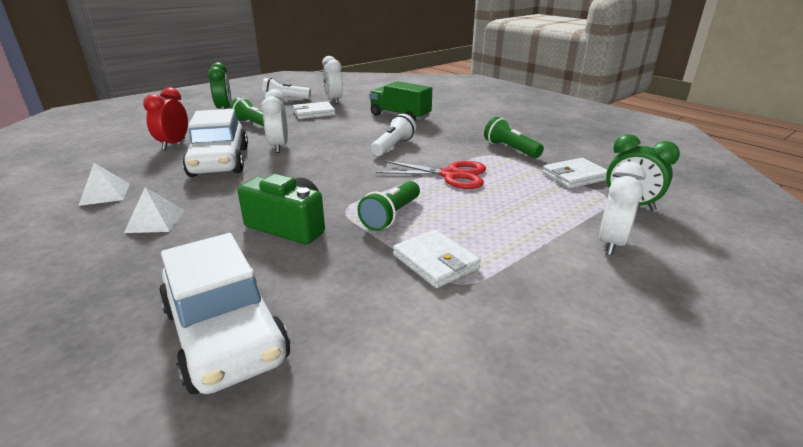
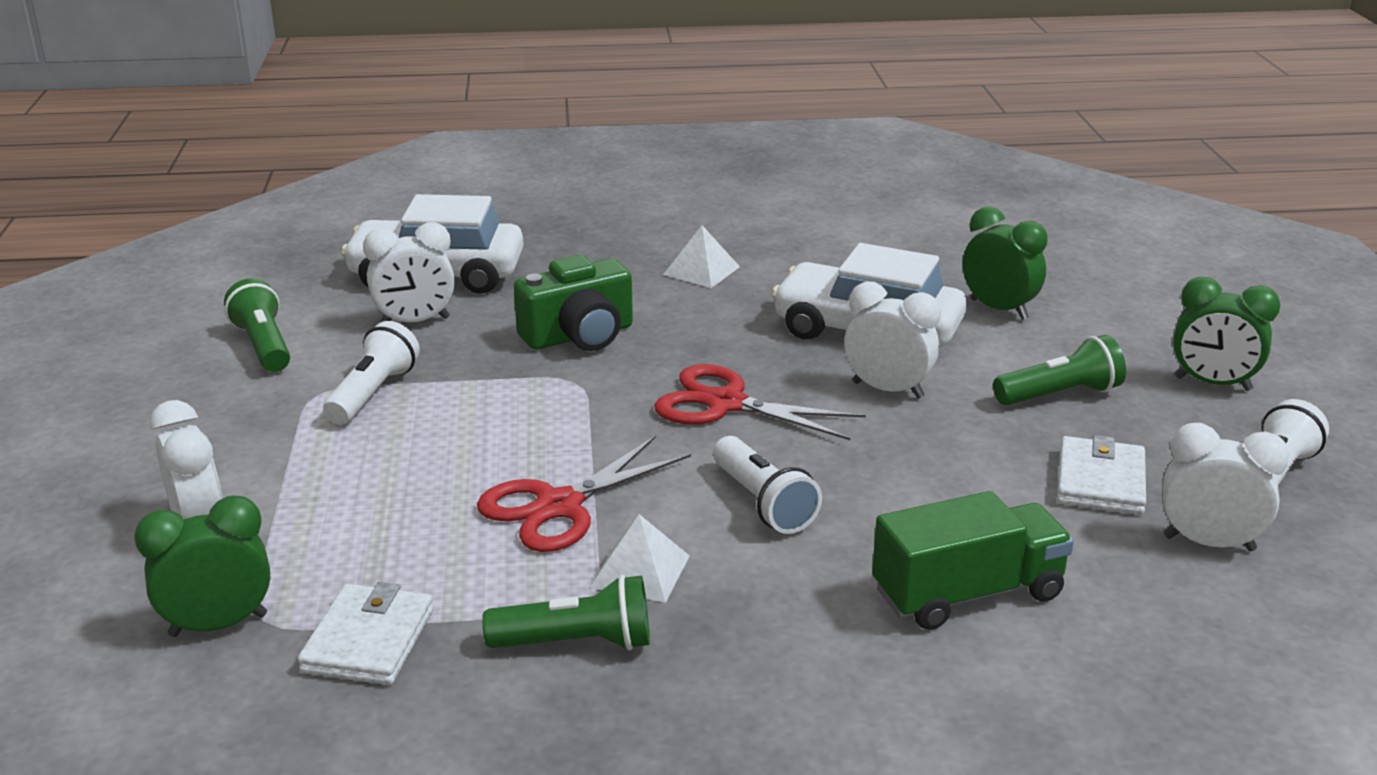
camera: 125 degrees right, 0 degrees up
(105, 194) = (824, 252): white pyramid -> white pyramid (640, 571)
(174, 144) = (998, 309): red clock -> green clock
(325, 297) = (415, 322): none -> white clock
(326, 170) = (725, 403): none -> red scissors
(391, 216) = (507, 405): green flashlight -> green flashlight (264, 346)
(435, 262) = (373, 393): white wallet -> white flashlight

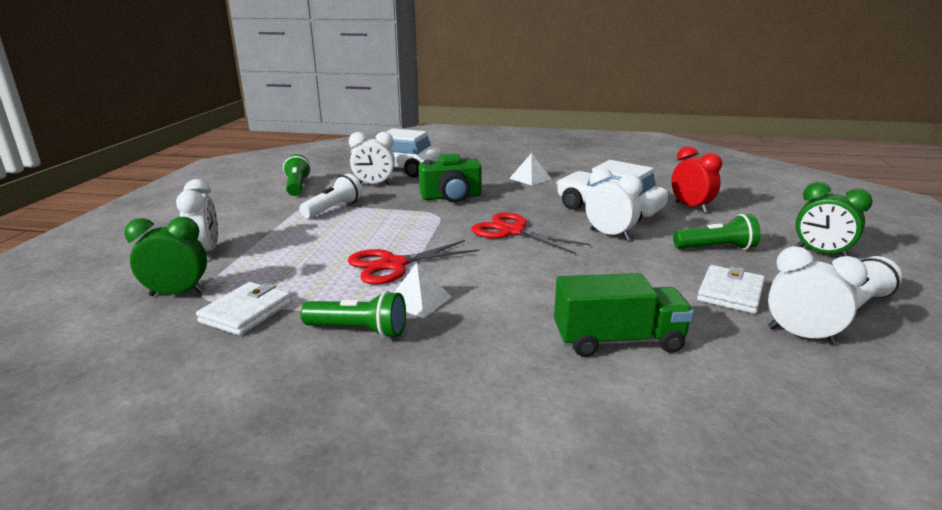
camera: 15 degrees right, 5 degrees down
(763, 503) = (509, 277): white flashlight -> none
(998, 309) = (691, 207): green clock -> red clock

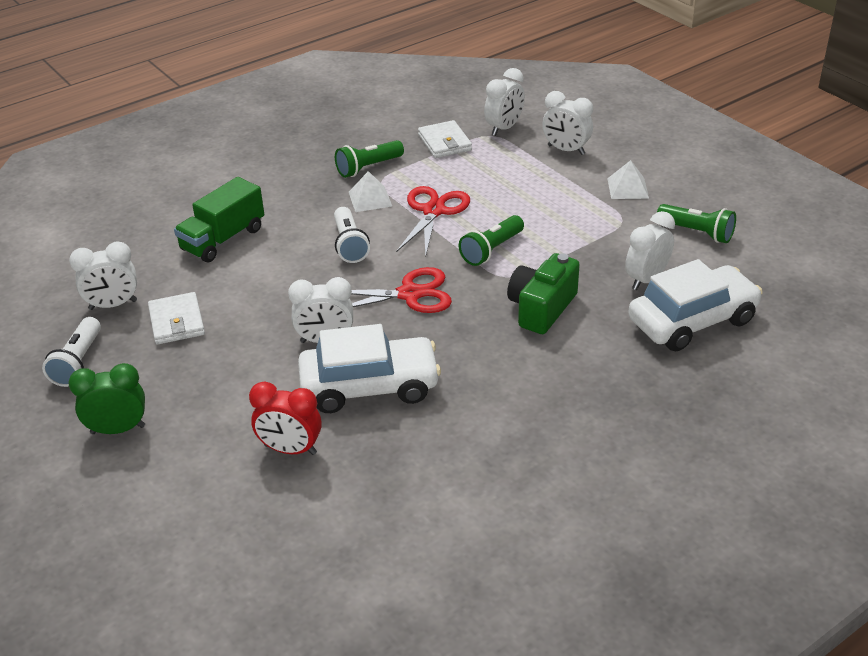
camera: 135 degrees right, 15 degrees up
(177, 294) = (504, 128): green clock -> white clock
(333, 209) = (596, 229): white flashlight -> white flashlight (349, 245)
(530, 178) = (531, 401): white pyramid -> white pyramid (628, 188)
(716, 248) = (218, 378): green flashlight -> green flashlight (491, 250)

